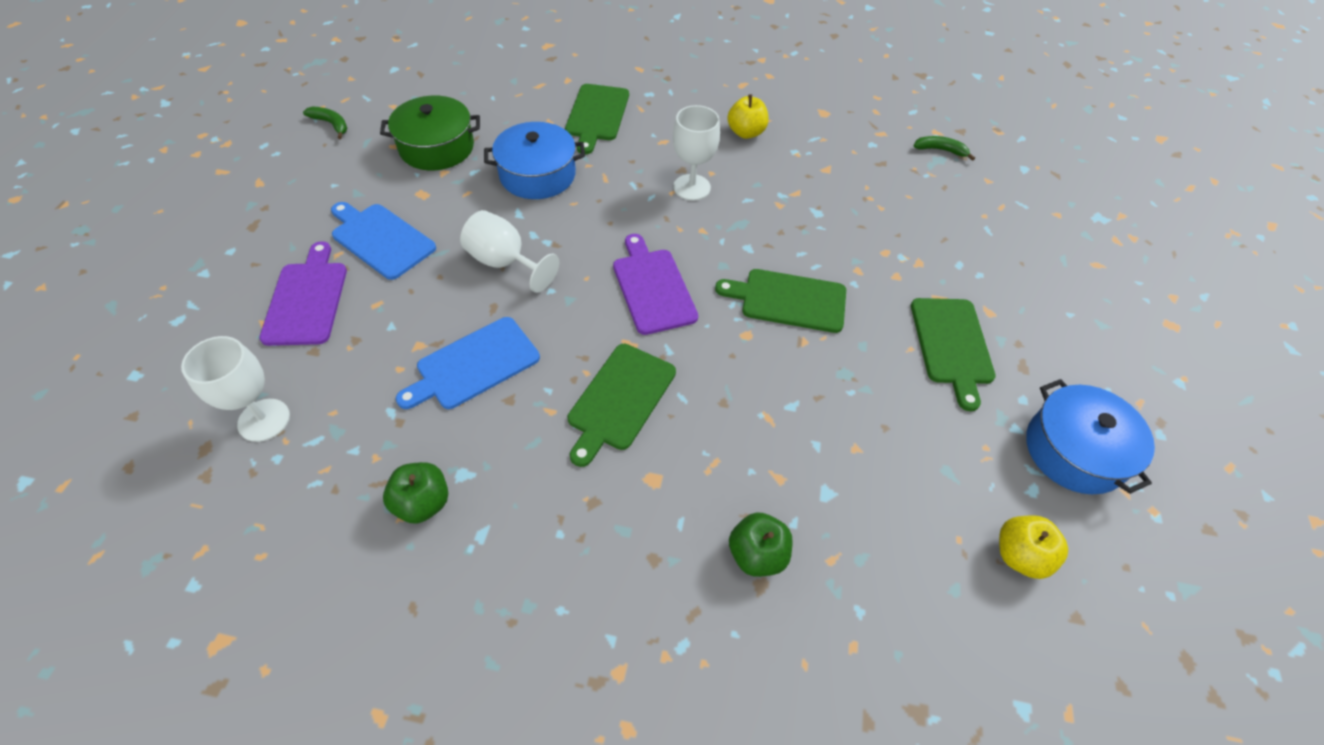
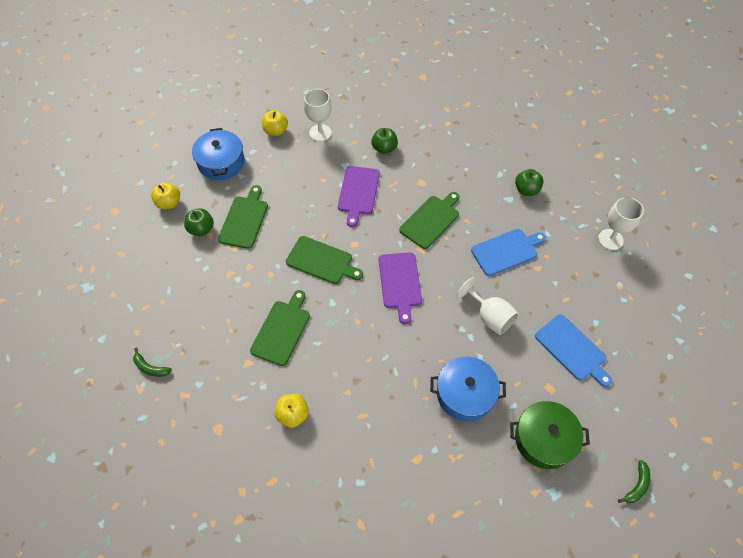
camera: 165 degrees left, 5 degrees up
(307, 299) = (608, 309): purple cutting board -> purple cutting board (358, 192)
(331, 124) = (636, 485): green banana -> green banana turned 105 degrees counterclockwise
(596, 115) = (411, 459): green cutting board -> green cutting board (282, 330)
(691, 187) = (353, 361): white goblet -> white goblet (320, 133)
(1010, 318) = (201, 229): none -> green apple
(1098, 352) = (169, 203): none -> yellow apple

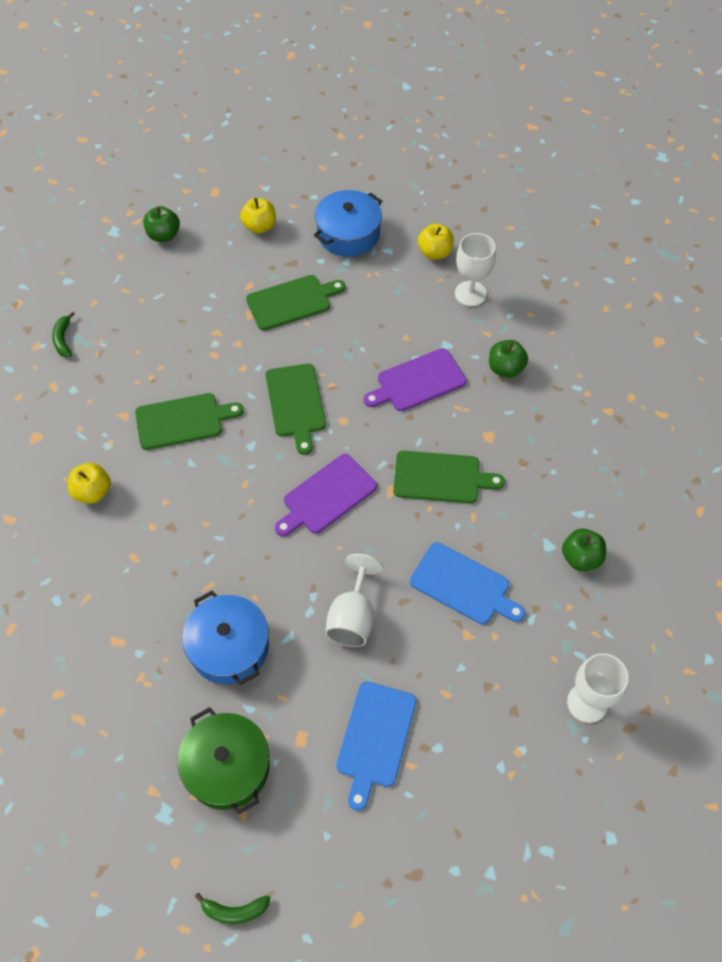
camera: 55 degrees right, 0 degrees up
(201, 229) = (250, 274): green apple -> green apple (164, 235)

